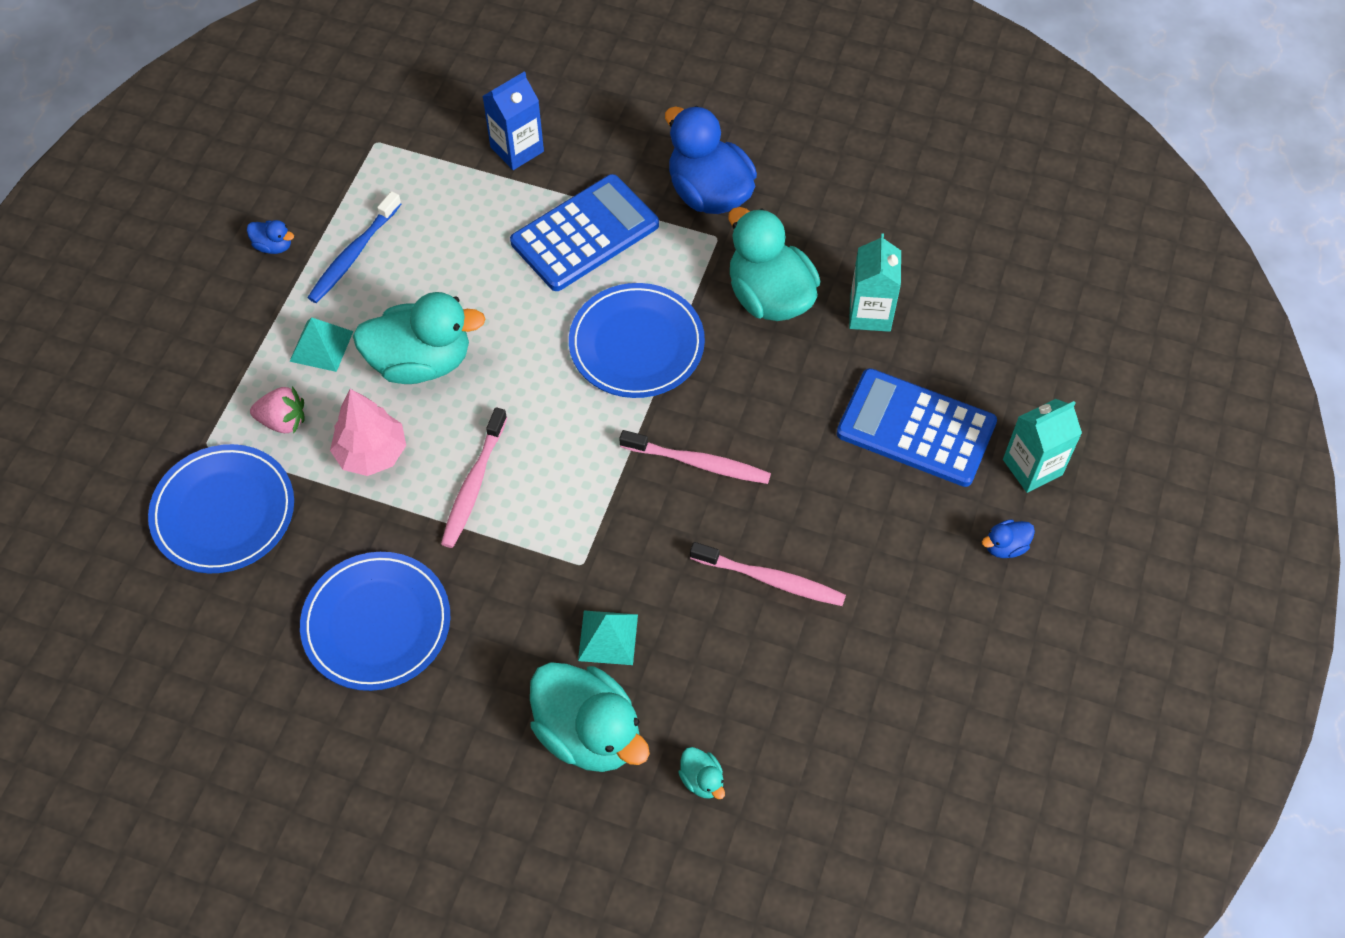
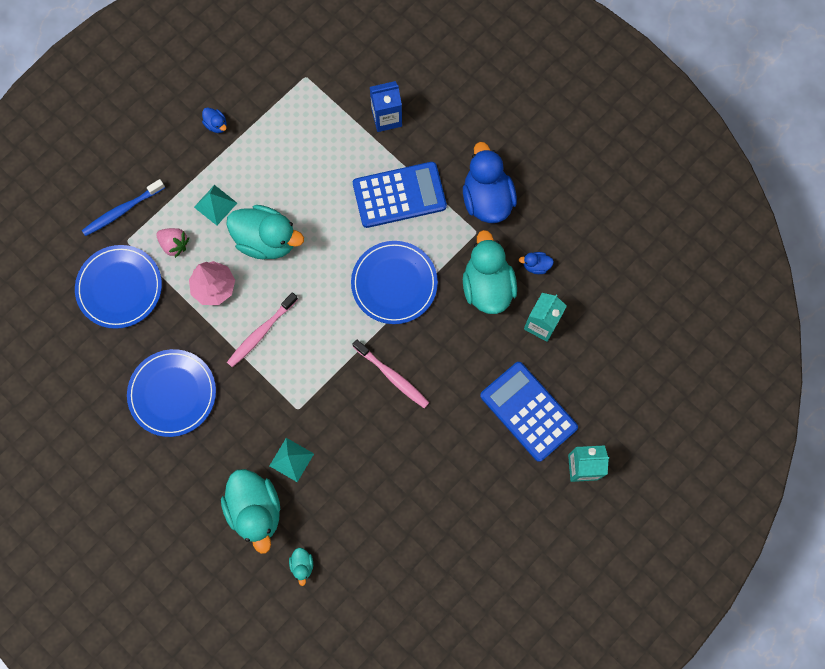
camera: 25 degrees right, 15 degrees up
(353, 254) = (259, 151): blue toothbrush -> blue toothbrush (122, 211)
(771, 579) = (397, 467): pink toothbrush -> none
(1005, 546) = (539, 508): blue duck -> blue duck (536, 266)

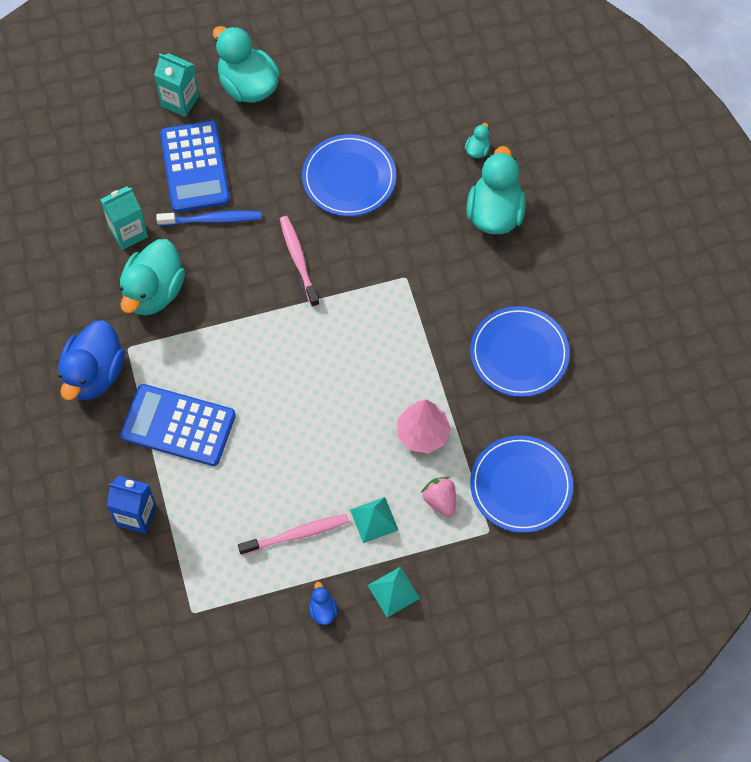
camera: 150 degrees left, 10 degrees down
(122, 211) = (477, 568): blue toothbrush -> blue toothbrush (212, 219)
(261, 332) = (400, 365): pink toothbrush -> pink toothbrush (297, 534)
(267, 240) = (342, 453): turquoise duck -> turquoise duck (248, 86)
(291, 459) = (437, 238): turquoise pyramid -> turquoise pyramid (393, 592)
(394, 283) = (241, 342): blue plate -> blue plate (349, 178)
(536, 266) = (94, 286): blue duck -> none

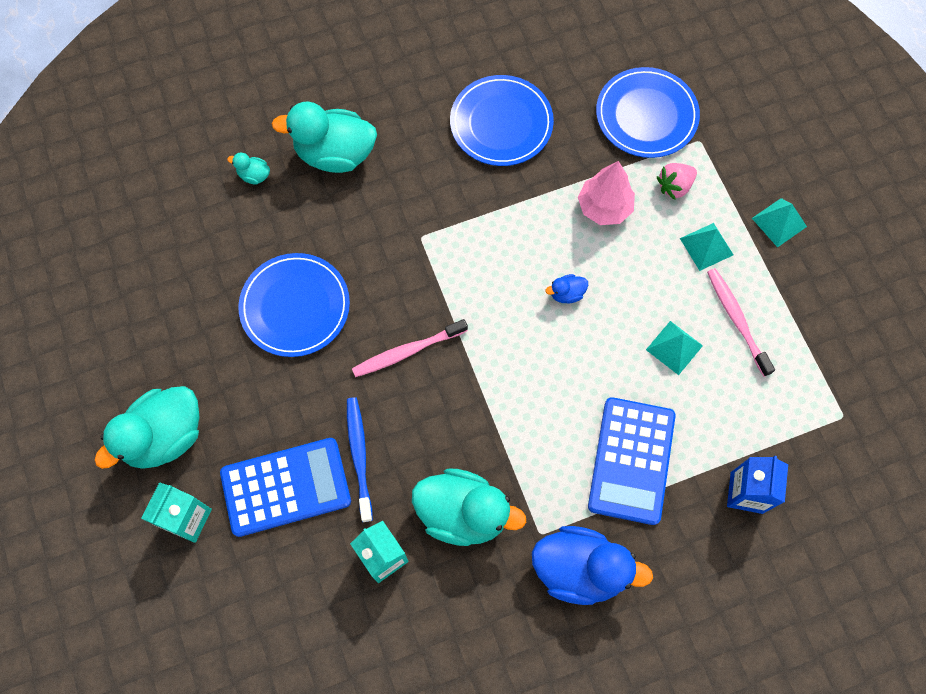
camera: 95 degrees left, 5 degrees up
(276, 475) = (674, 347): none -> turquoise pyramid
(323, 610) = (812, 286): blue duck -> blue duck (566, 294)

